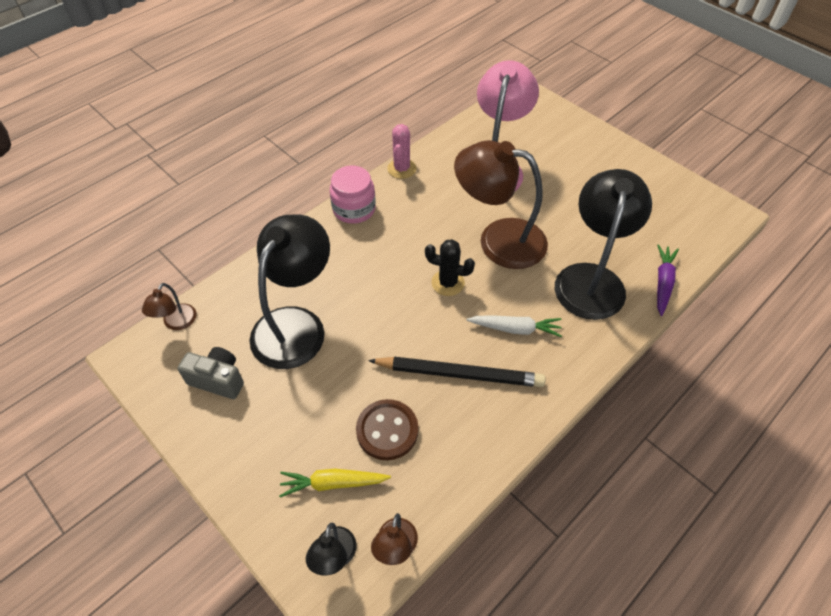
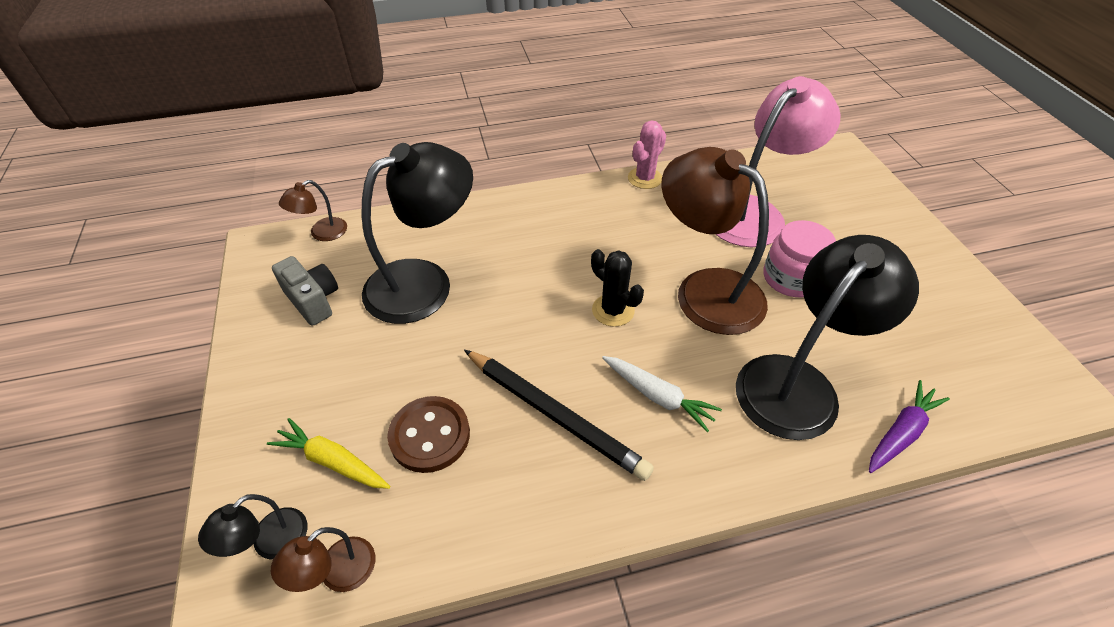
camera: 30 degrees right, 5 degrees down
(354, 209) = (566, 198): pink jar -> pink jar (791, 278)

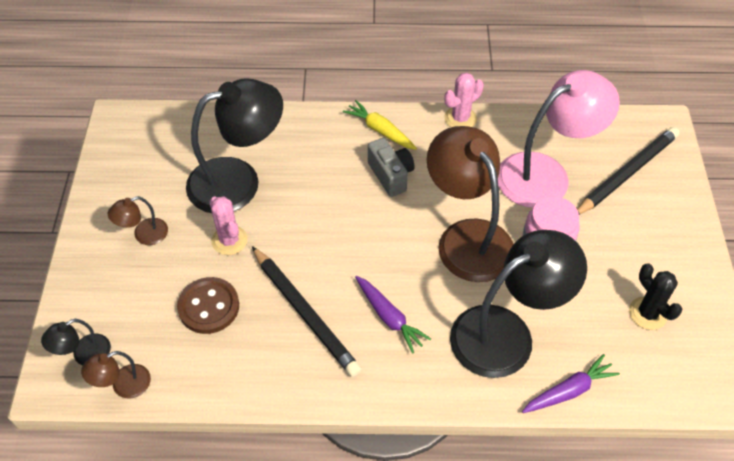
camera: 15 degrees right, 5 degrees up
(313, 300) = (149, 178): grey camera -> grey camera (391, 175)
(322, 233) = (168, 118): brown lamp -> brown lamp (144, 235)
(333, 461) = (136, 309): yellow carrot -> yellow carrot (380, 130)
(433, 350) = (229, 240): none -> pink cactus
(613, 310) = (382, 239): black cactus -> black cactus (647, 313)
(657, 396) = (389, 317): white carrot -> purple carrot
(832, 198) = (627, 173): none -> black pencil

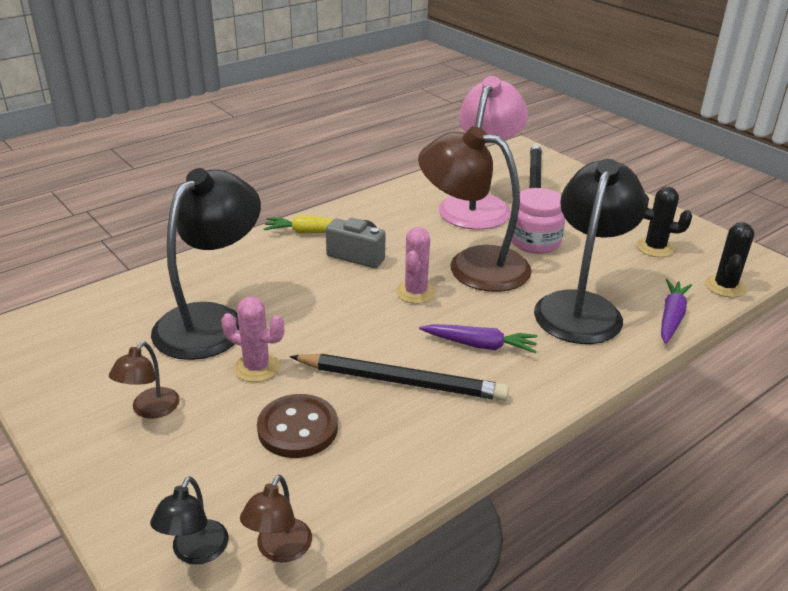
camera: 40 degrees left, 20 degrees down
(460, 118) = (370, 200): pink cactus -> pink cactus (415, 292)
(659, 393) = (725, 286): none -> black cactus

